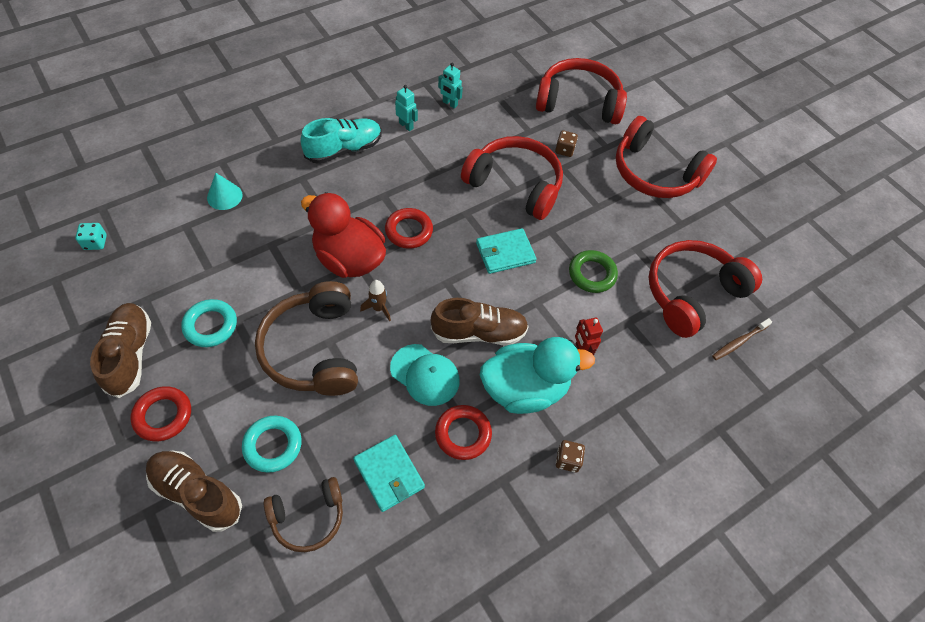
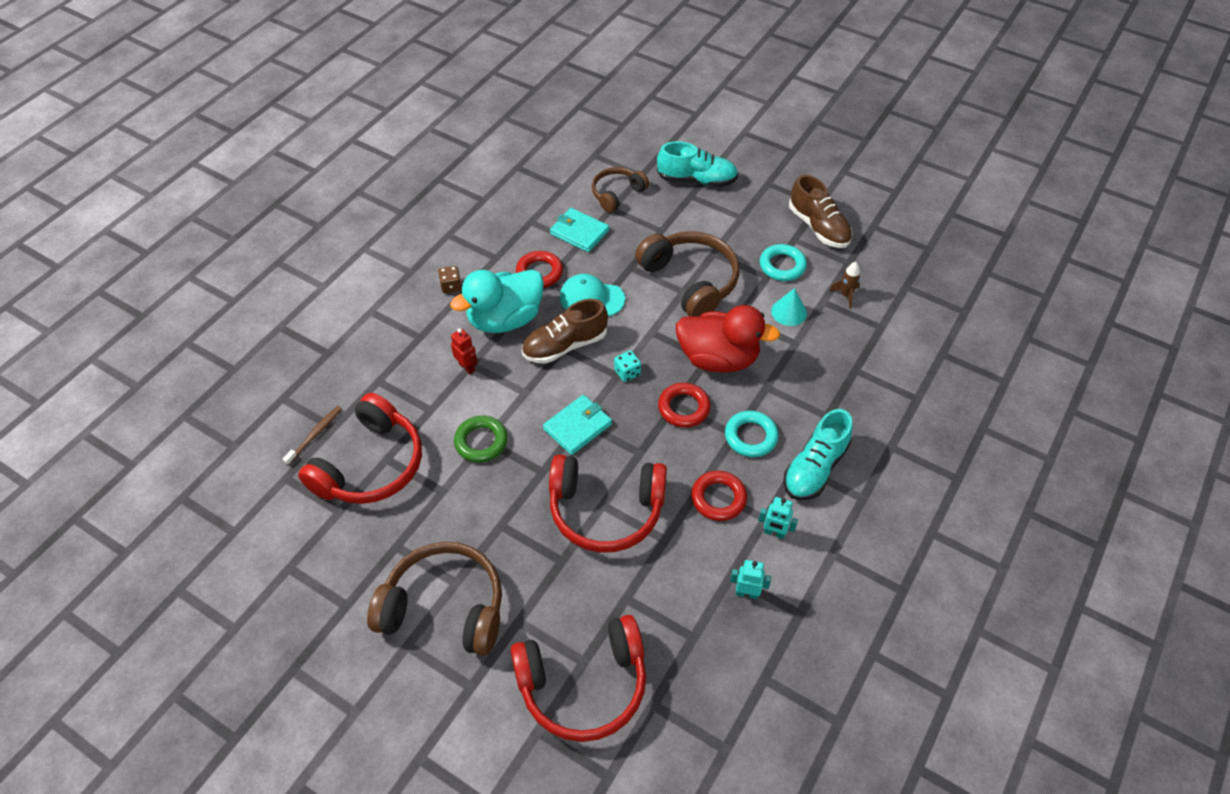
camera: 160 degrees right, 5 degrees down
(95, 242) = (934, 284): turquoise dice -> turquoise dice (627, 372)
(163, 415) = (758, 206): red ring -> red ring (718, 498)
(197, 493) = (697, 180): brown shoe -> turquoise shoe
(224, 196) = (878, 366): turquoise cone -> turquoise cone (789, 312)
(273, 445) = (670, 218): turquoise ring -> turquoise ring (750, 436)
(378, 308) = (662, 330): brown rocket -> brown rocket (846, 295)
(564, 150) = (570, 588): brown dice -> none
(654, 173) = (445, 607): red headphones -> brown headphones

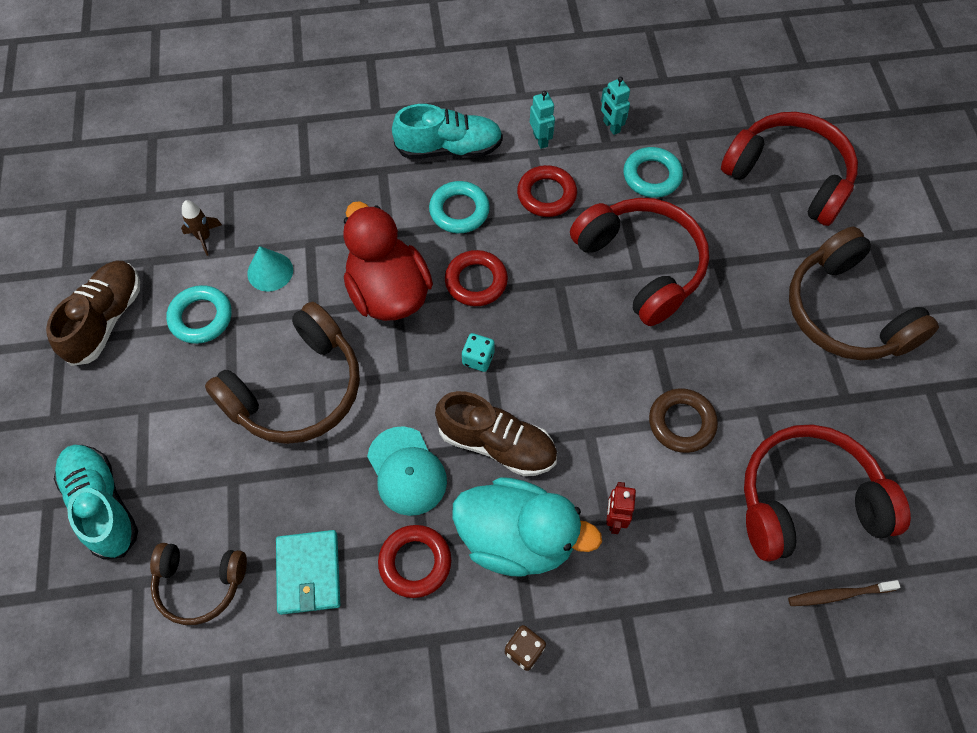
camera: 130 degrees left, 10 degrees up
(481, 442) = (681, 423): green ring -> brown ring
(578, 426) = (582, 353): turquoise wallet -> none
(674, 582) = (652, 176): none -> turquoise ring
(690, 281) = (297, 389): brown headphones -> brown headphones turned 150 degrees counterclockwise

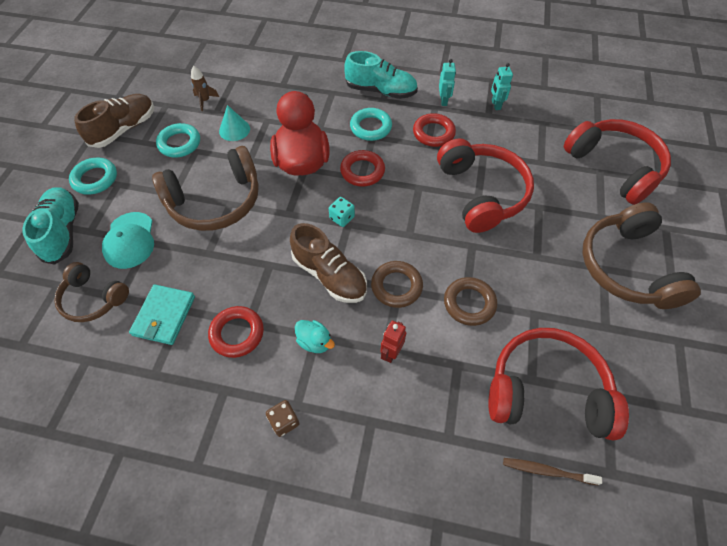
camera: 20 degrees right, 5 degrees down
(407, 471) = (260, 273): turquoise cap -> turquoise cap (130, 240)
(517, 538) = (315, 342): turquoise duck -> turquoise duck, size x0.43
(586, 430) = (396, 286): none -> brown ring
(652, 176) = (512, 141): turquoise ring -> turquoise ring (95, 179)

